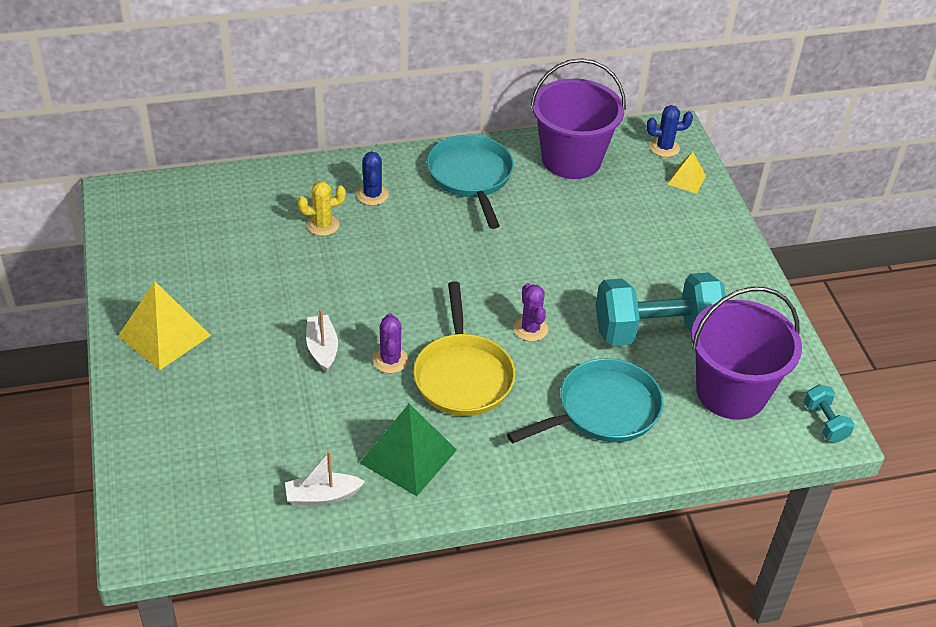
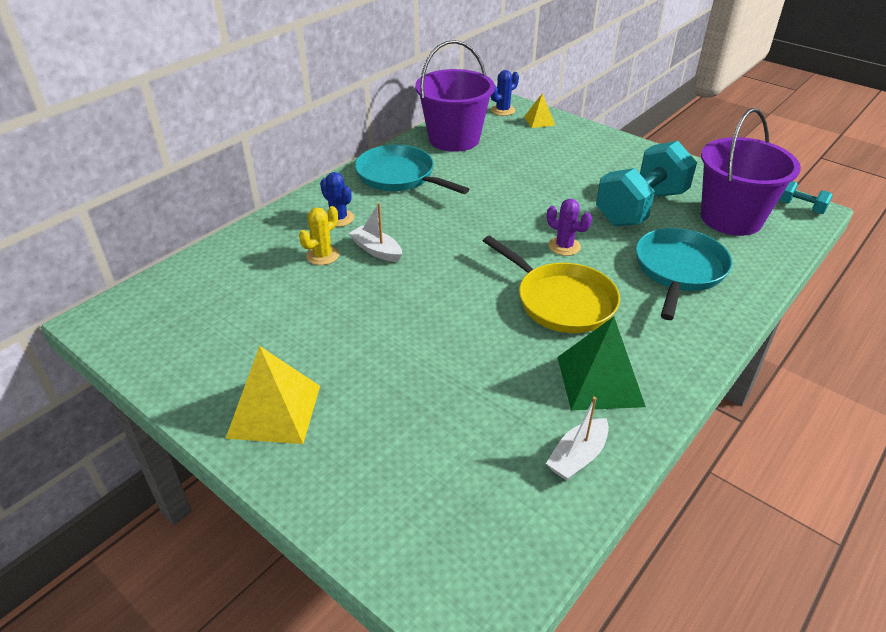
camera: 35 degrees left, 5 degrees down
(322, 348) = (431, 342): white boat -> white boat (376, 250)
(390, 360) = (495, 320): purple cactus -> none

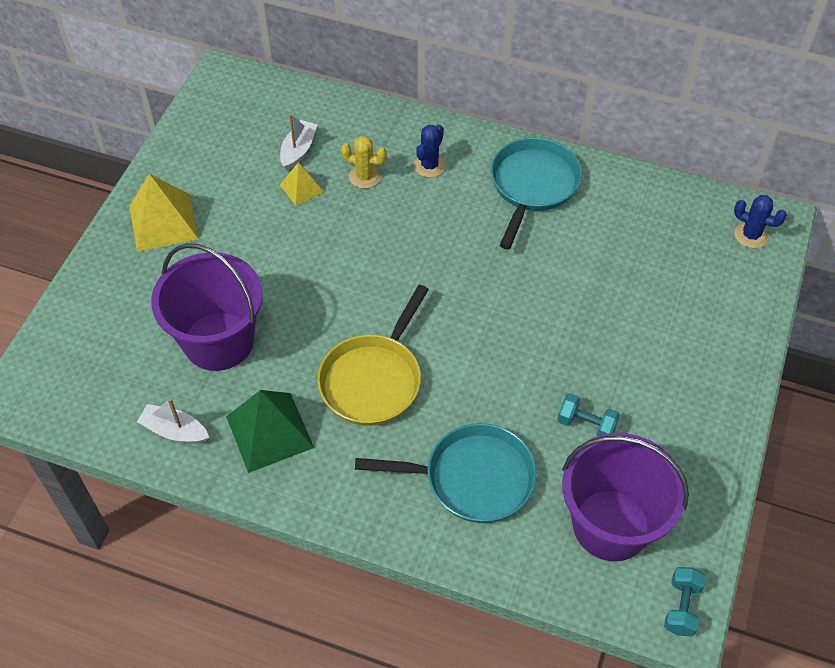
camera: 70 degrees right, 15 degrees up
(376, 250) = (391, 212): white boat -> white boat (298, 150)
(454, 139) = (644, 208): purple bucket -> purple bucket (218, 341)
(539, 121) = (746, 280): yellow pyramid -> yellow pyramid (301, 188)
(564, 246) = (469, 364): purple cactus -> none
(641, 208) = (586, 424): turquoise dumbbell -> turquoise dumbbell, size x0.44

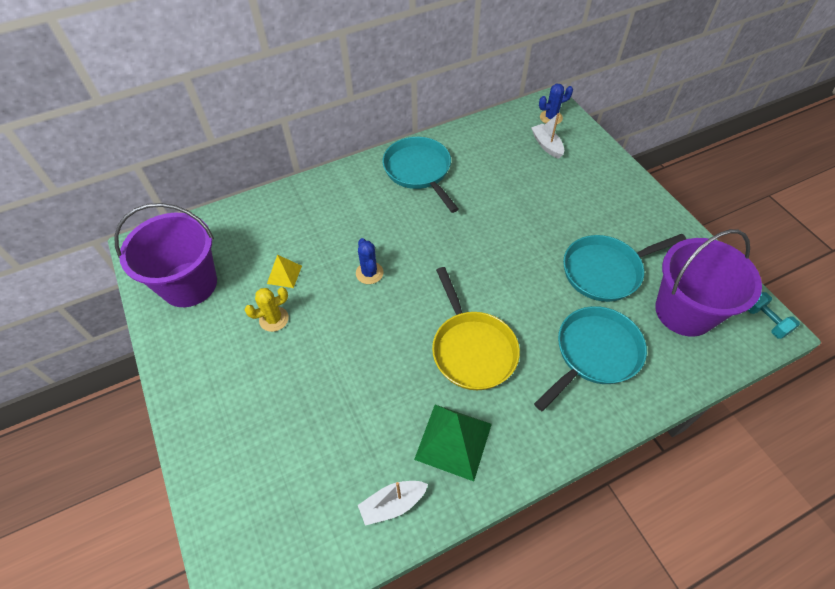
camera: 45 degrees left, 0 degrees up
(163, 222) = (211, 372): yellow pyramid -> none
(218, 341) = (348, 415): purple bucket -> purple bucket (189, 284)
(298, 150) = (254, 254): white boat -> white boat (546, 145)
(365, 176) = (317, 237): yellow cactus -> yellow cactus (274, 319)
(429, 166) = (348, 202): blue cactus -> blue cactus (369, 273)
(586, 424) = (606, 271): turquoise dumbbell -> turquoise pan

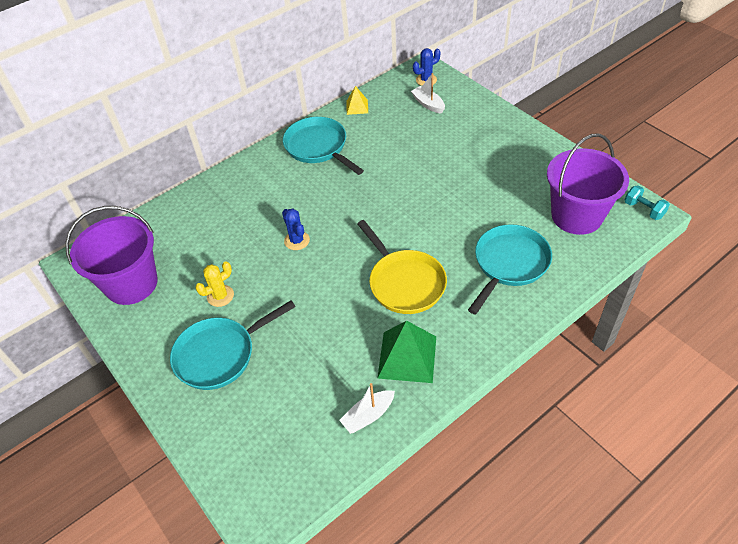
camera: 10 degrees left, 5 degrees down
(284, 274) = (219, 257): yellow pyramid -> yellow pyramid (357, 107)
(606, 271) = (504, 197): turquoise pan -> turquoise pan (220, 354)

